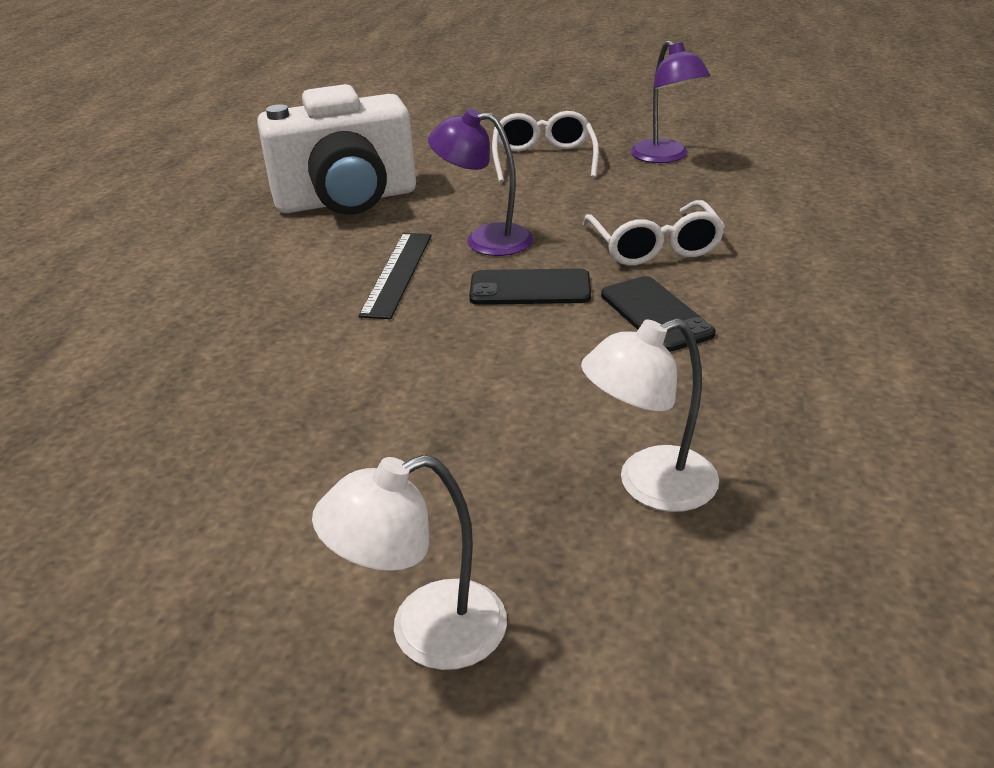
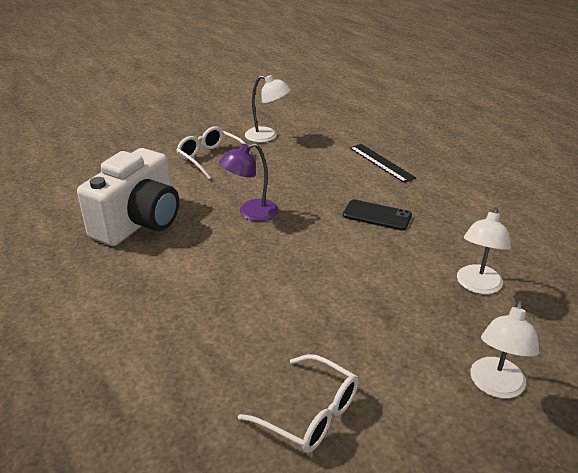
camera: 45 degrees left, 0 degrees up
(397, 274) = (237, 250): black ruler -> black ruler (381, 162)
(530, 288) = (310, 228): black phone -> none
(654, 247) = (330, 184): white glasses -> white glasses (310, 414)
(665, 157) = (267, 136): purple lamp -> white lamp

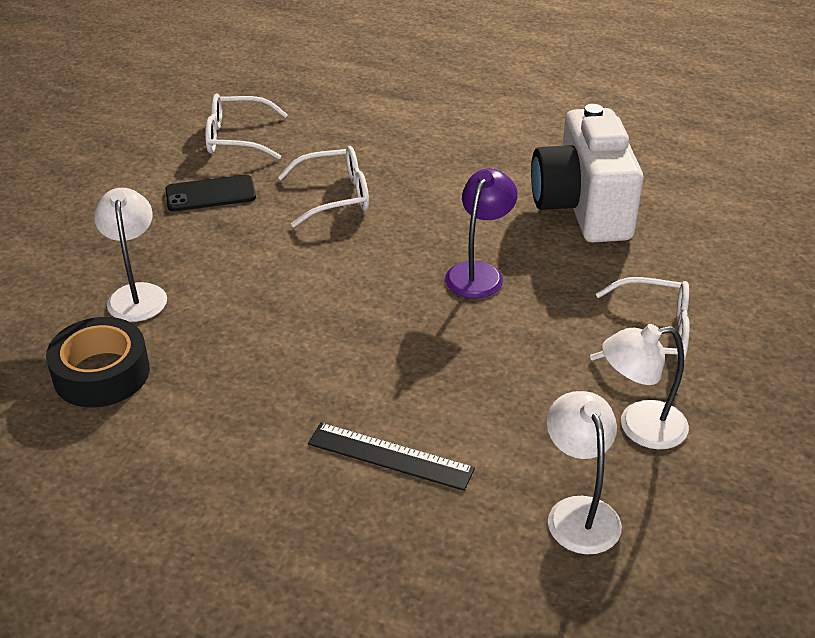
camera: 145 degrees right, 5 degrees up
(280, 302) = (335, 196): none -> white glasses
(377, 215) = (317, 340): black phone -> black phone (210, 194)
(495, 386) = (90, 208): white lamp -> white lamp (578, 512)
(516, 245) = (101, 373): none -> black tape

